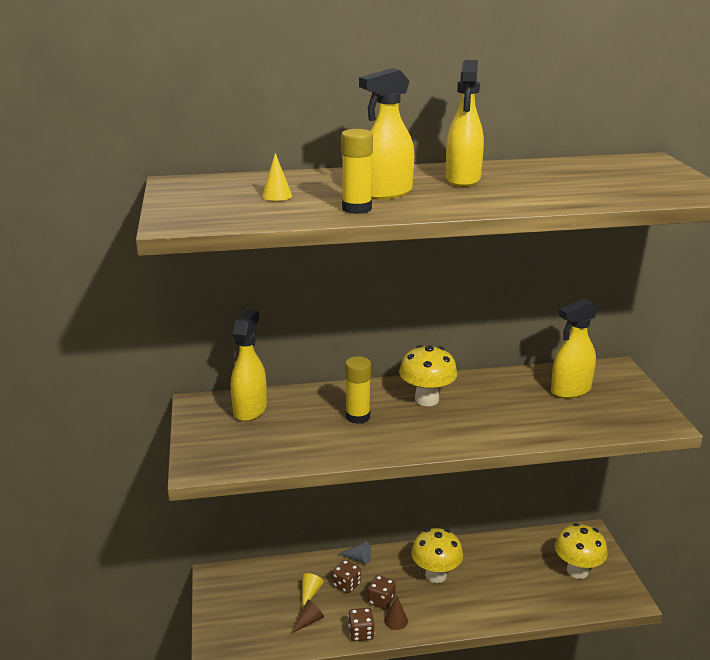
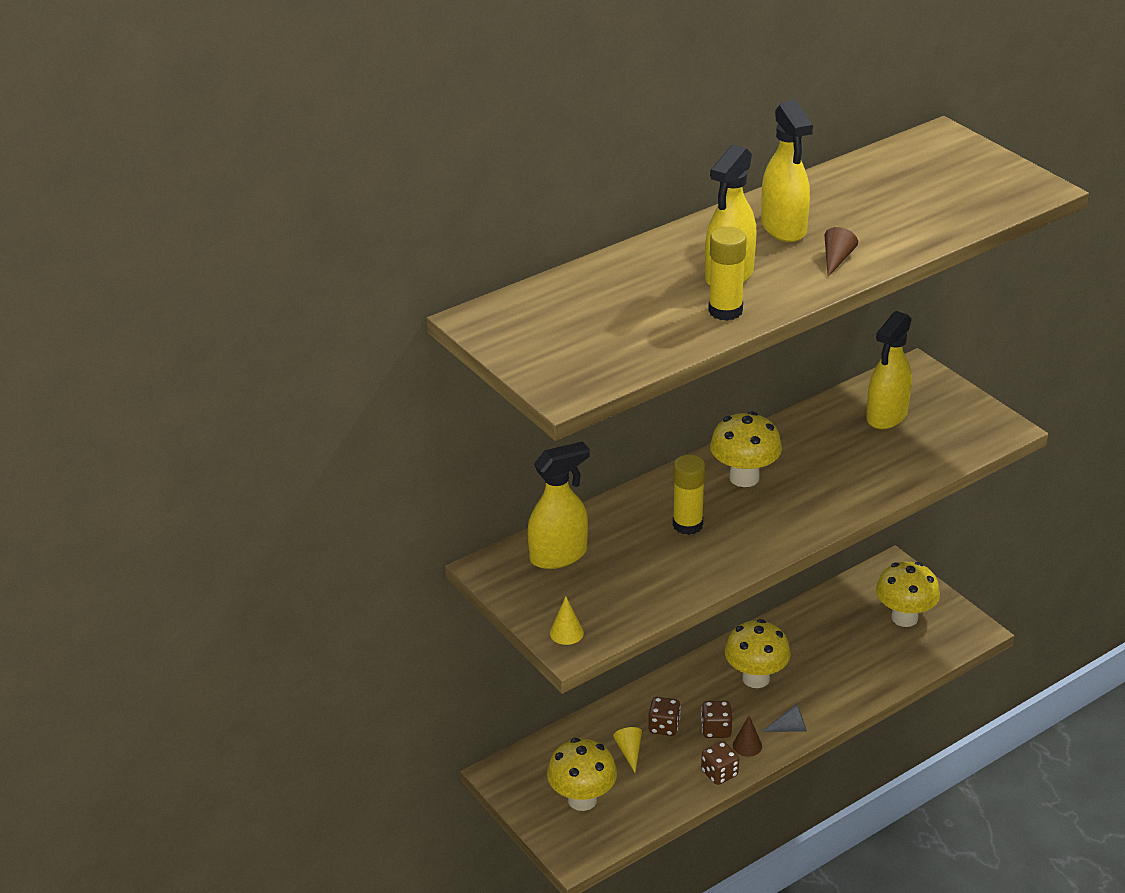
camera: 25 degrees left, 10 degrees up
(250, 409) = (559, 555): yellow spray bottle -> yellow spray bottle turned 75 degrees clockwise
(252, 614) = (582, 799): none -> yellow mushroom
(277, 196) = (619, 312): yellow cone -> yellow cone (566, 633)
(308, 621) = (652, 783): brown cone -> brown cone (836, 259)
(358, 558) = (654, 691): grey cone -> grey cone (789, 728)

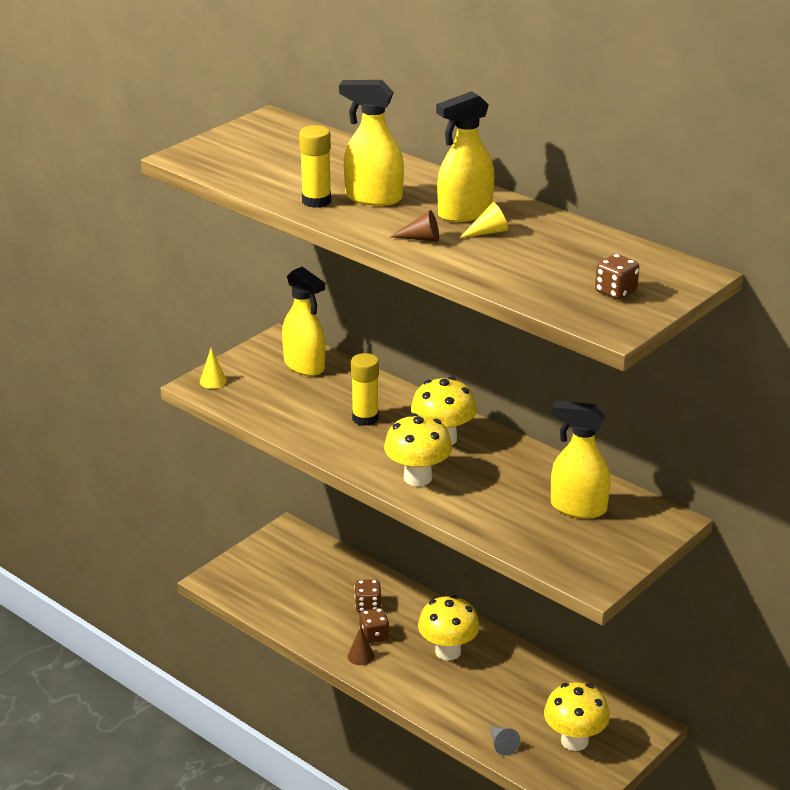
camera: 75 degrees right, 5 degrees down
(582, 799) = (271, 575): yellow mushroom -> yellow mushroom (417, 478)
(629, 751) = (332, 591): yellow cone -> yellow cone (488, 232)
(719, 773) = (322, 644): brown dice -> brown dice (615, 292)
(789, 728) = (391, 679): grey cone -> grey cone (501, 744)

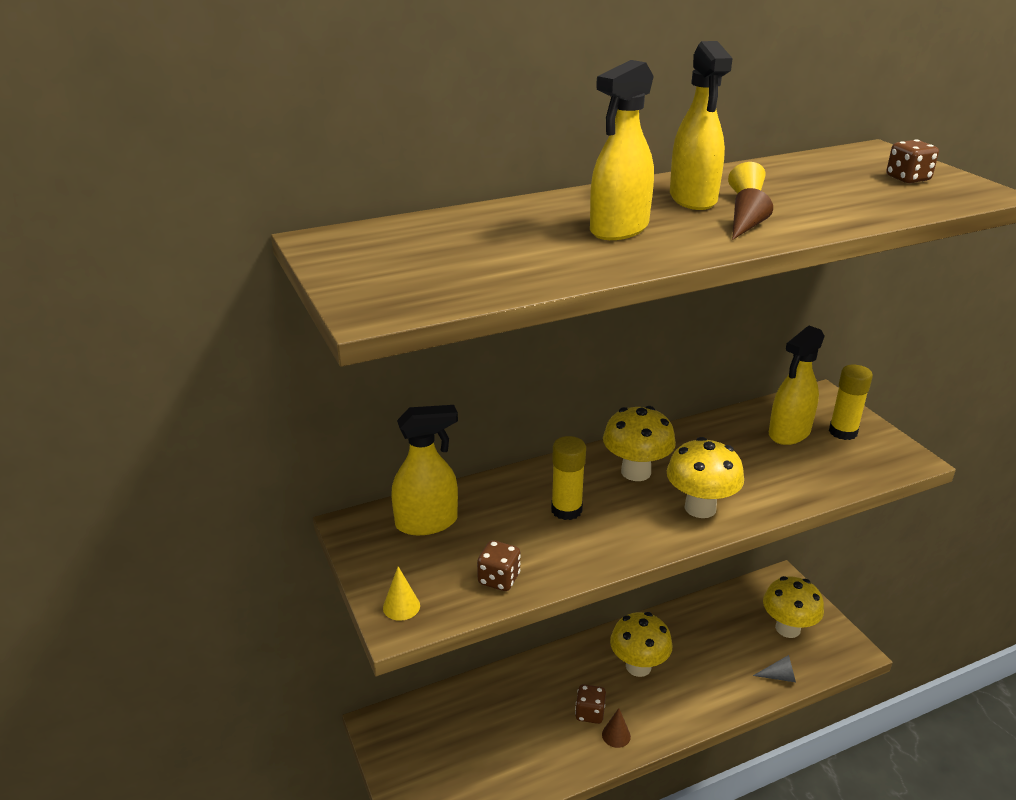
camera: 65 degrees left, 0 degrees up
(316, 201) = (602, 257): yellow glue stick -> yellow glue stick (843, 432)
(368, 606) = (541, 701): brown dice -> brown dice (499, 579)

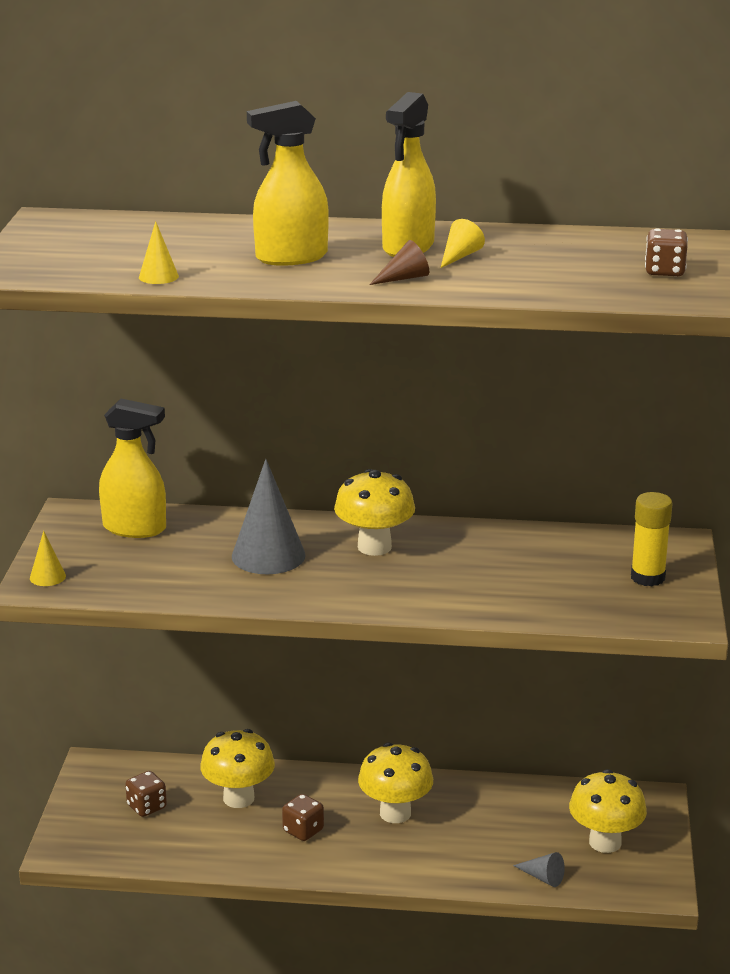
camera: 30 degrees right, 5 degrees down
(499, 579) = (146, 584): brown dice -> brown dice (146, 807)
(537, 276) = (158, 276): none -> yellow cone
(566, 510) = (268, 555): yellow glue stick -> grey cone
(616, 735) = (311, 857): brown cone -> none
(700, 508) = (397, 591): yellow mushroom -> yellow mushroom (238, 798)
(789, 433) = (584, 562): yellow spray bottle -> none

